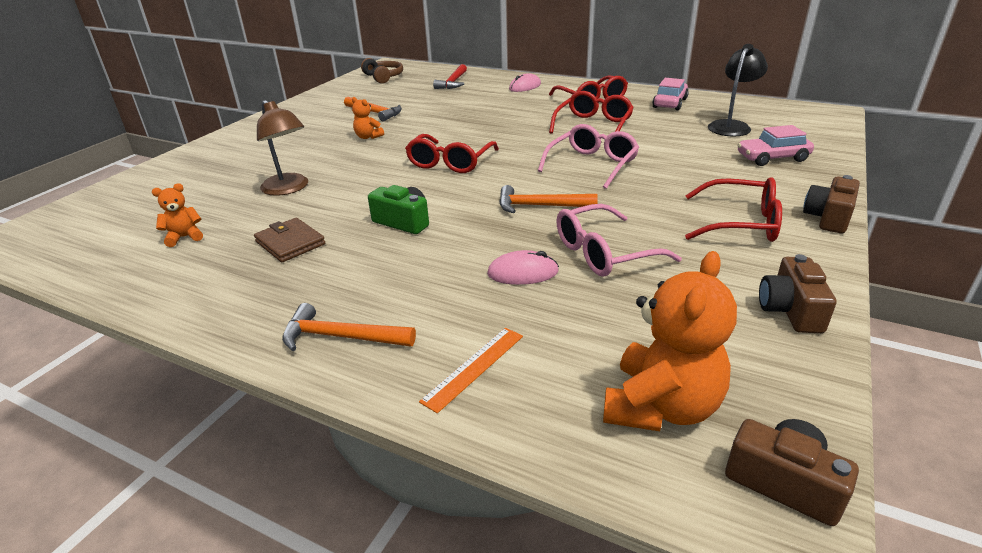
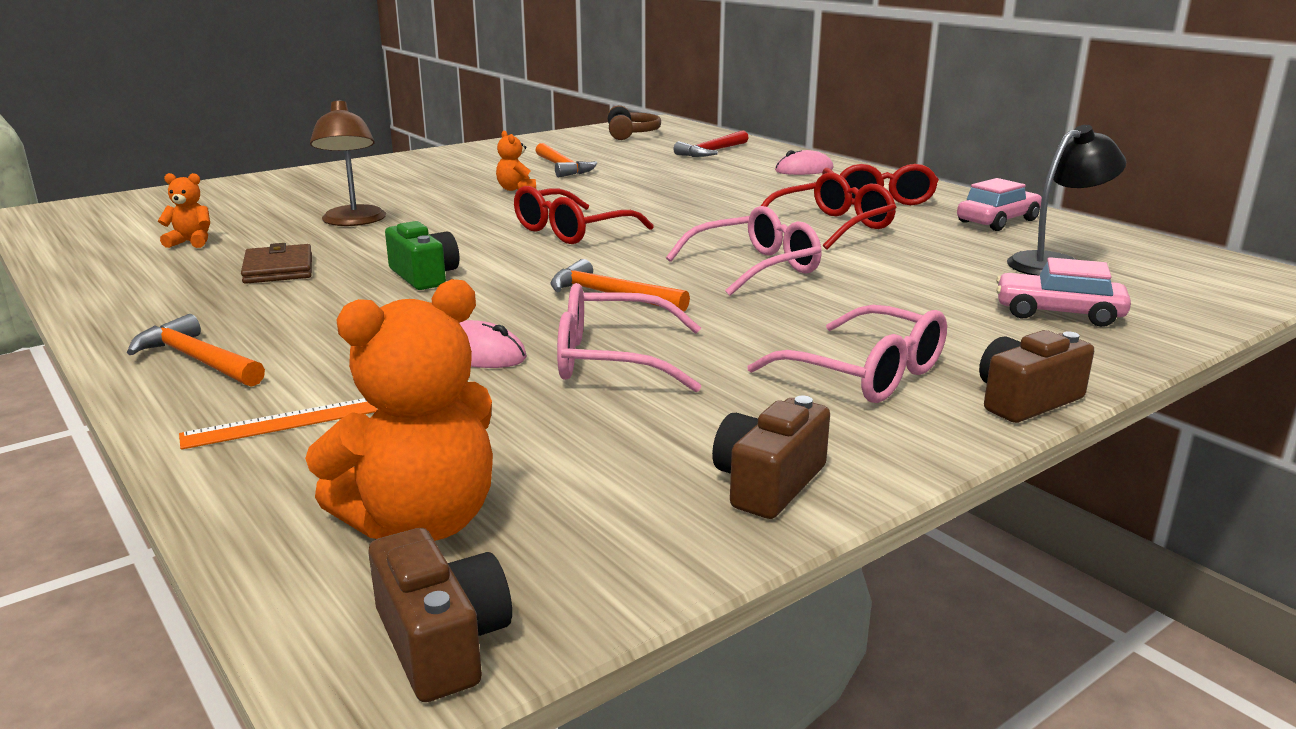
camera: 25 degrees right, 10 degrees down
(741, 223) = (866, 374): red glasses -> pink glasses

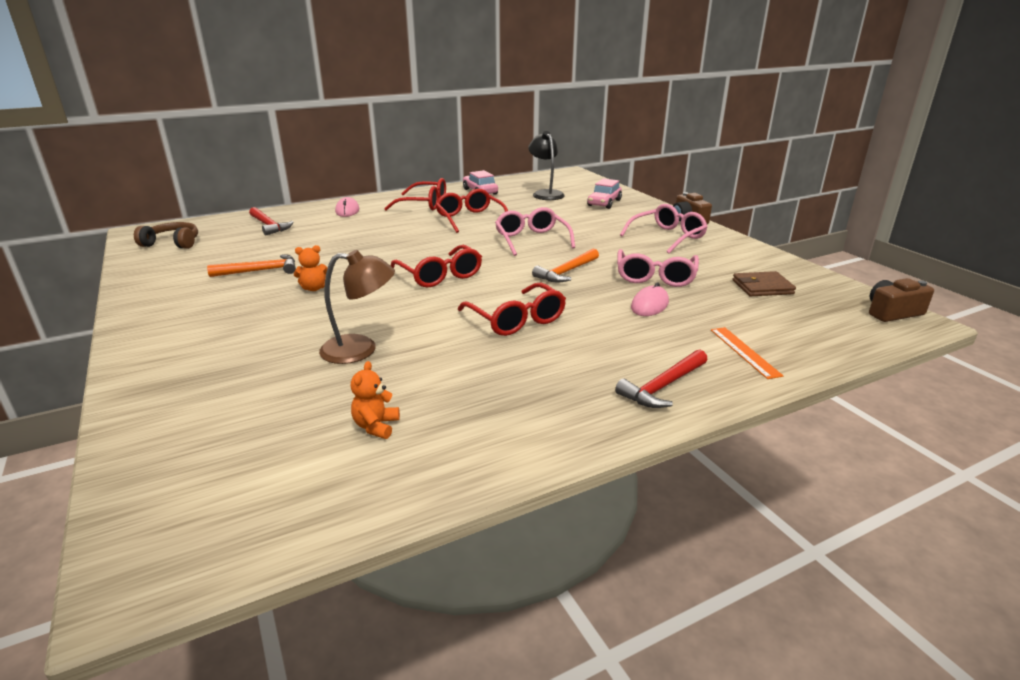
camera: 80 degrees left, 5 degrees up
(198, 360) = (663, 386): orange hammer -> red hammer
(279, 269) = (480, 373): brown wallet -> brown wallet (762, 287)
(421, 522) = (821, 316): orange teddy bear -> none
(424, 276) = (516, 320): green camera -> red glasses
(768, 483) = (764, 261): brown camera -> none

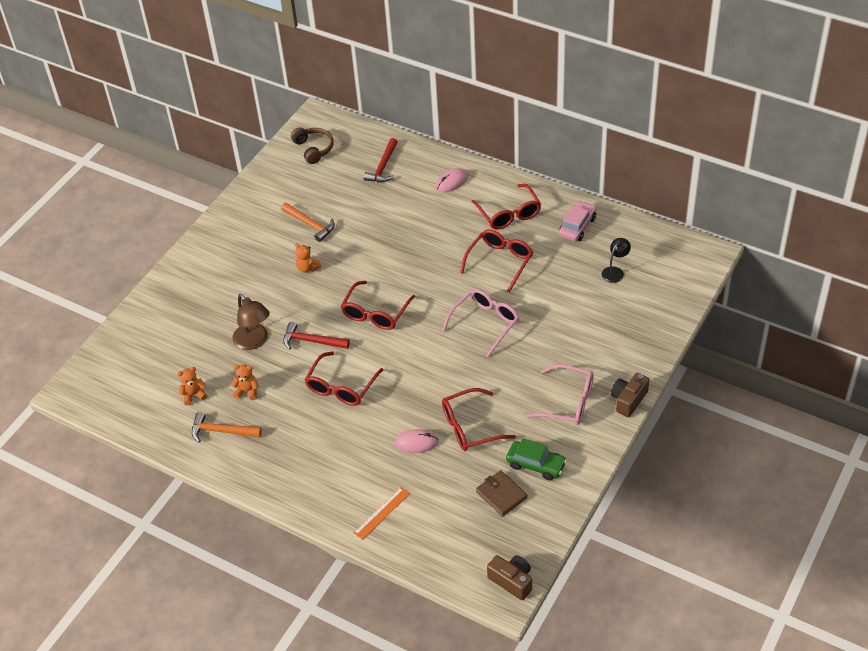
camera: 60 degrees right, 20 degrees up
(435, 380) = (247, 391): none -> orange teddy bear
(545, 194) = (615, 271): black lamp -> black lamp, size x0.64
(566, 272) = (437, 374): orange hammer -> orange hammer (222, 431)
(604, 203) = (626, 323): pink car -> none
(655, 277) = (470, 427): pink glasses -> red glasses
(663, 386) = (310, 488): red hammer -> red hammer (312, 341)
(733, 265) = (536, 464): none -> green car

